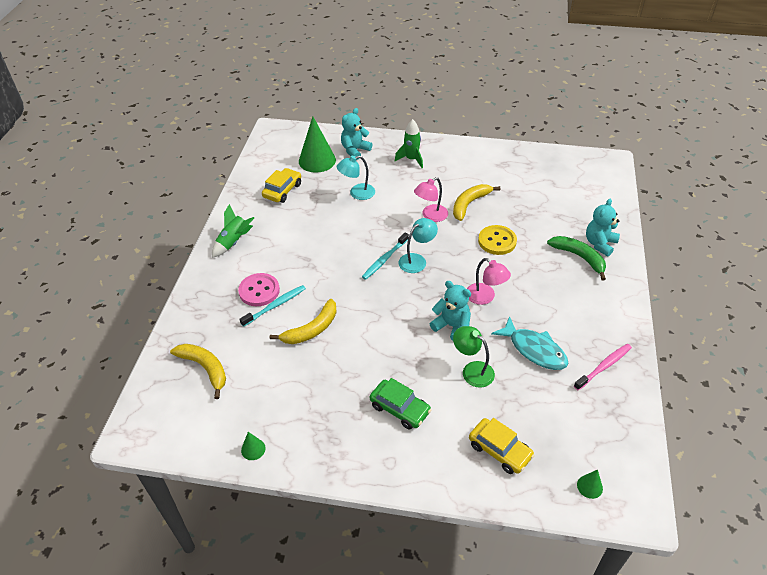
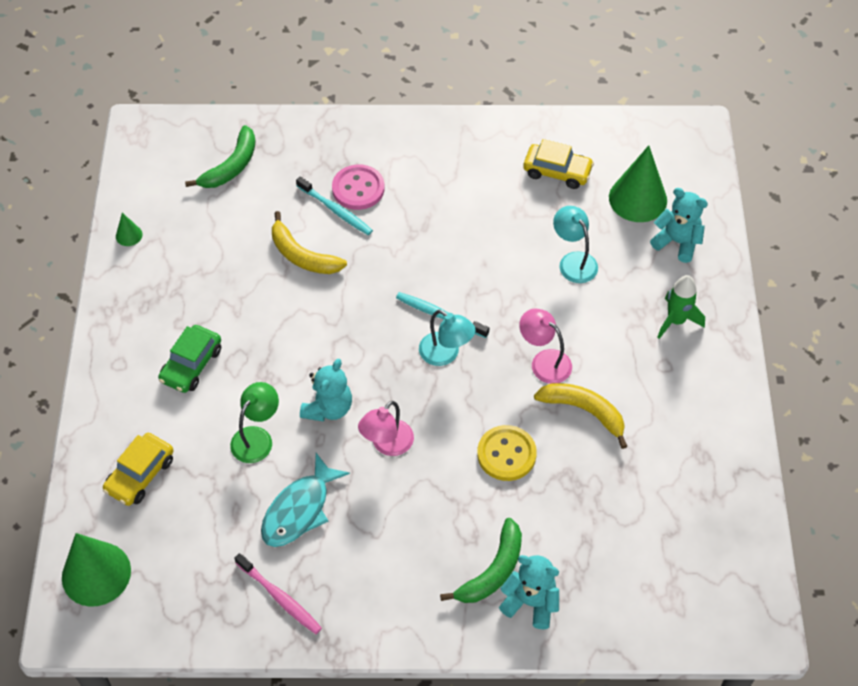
camera: 80 degrees right, 10 degrees up
(205, 368) = (231, 166): yellow banana -> green banana
(233, 242) = (440, 142): green rocket -> none
(589, 486) = (96, 574): green cone -> green cone, size x2.23

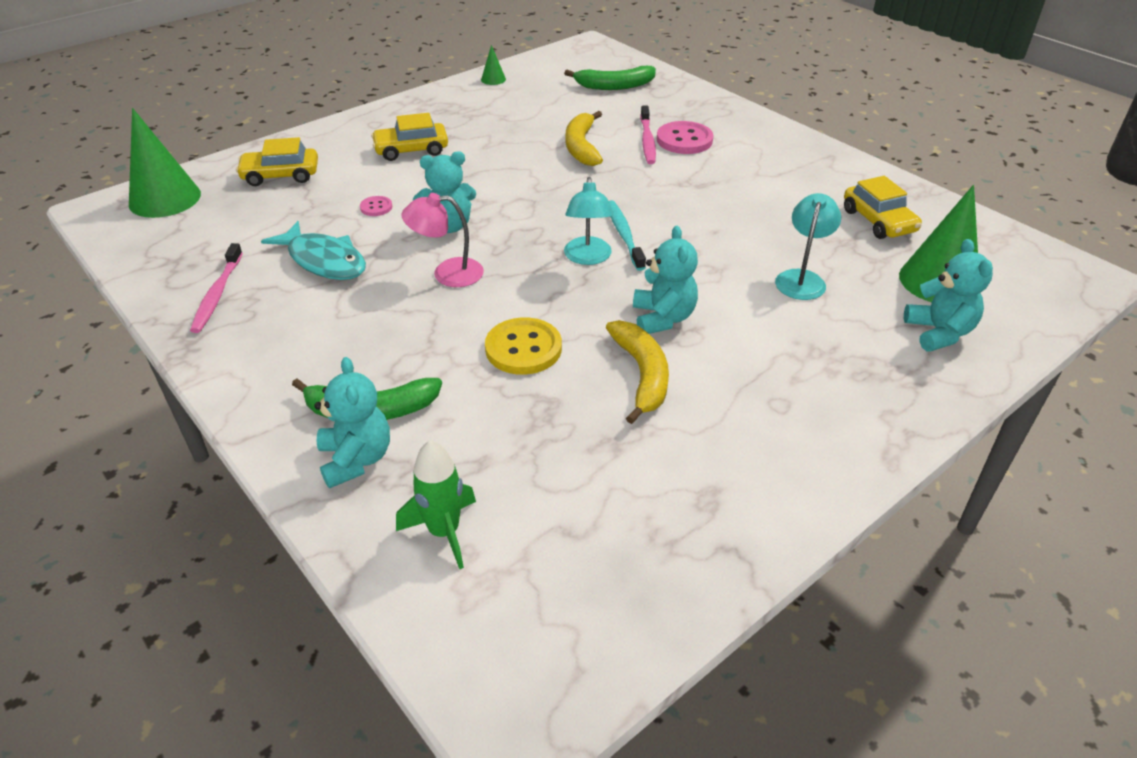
camera: 50 degrees right, 15 degrees down
(191, 365) = (411, 150): green car -> yellow car
(257, 437) = (376, 207): green lamp -> pink button
(299, 510) = (324, 261): turquoise fish -> turquoise fish turned 135 degrees counterclockwise
(336, 210) = (647, 141): turquoise toothbrush -> pink toothbrush
(544, 361) = (663, 318): pink lamp -> turquoise teddy bear
(676, 321) = (846, 383): green rocket -> green rocket (444, 532)

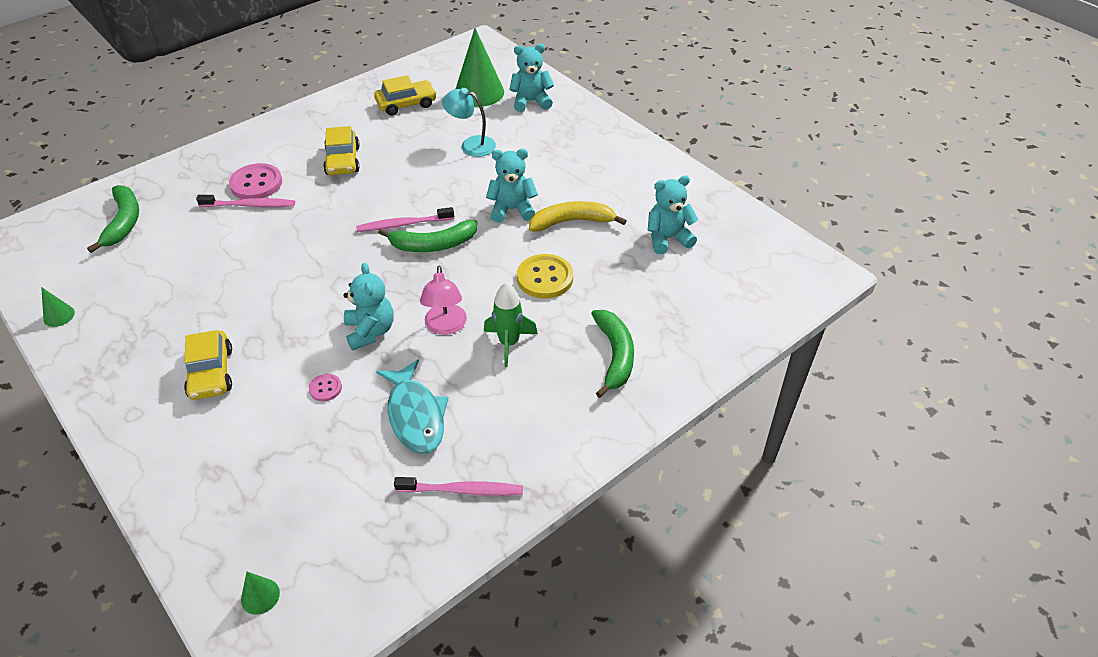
camera: 90 degrees left, 5 degrees up
(165, 199) = (260, 596): green cone -> green cone, size x0.45
(281, 175) = (234, 485): yellow car -> yellow car (343, 160)
(324, 261) = (415, 415): turquoise fish -> turquoise fish turned 120 degrees clockwise
(356, 459) = (663, 357): turquoise teddy bear -> turquoise teddy bear (667, 238)
(444, 532) = (718, 308): green rocket -> green rocket (509, 343)
(581, 147) = (247, 246): yellow banana -> none
(587, 258) = (433, 245): turquoise lamp -> green banana
(624, 235) = (403, 224): turquoise toothbrush -> pink toothbrush

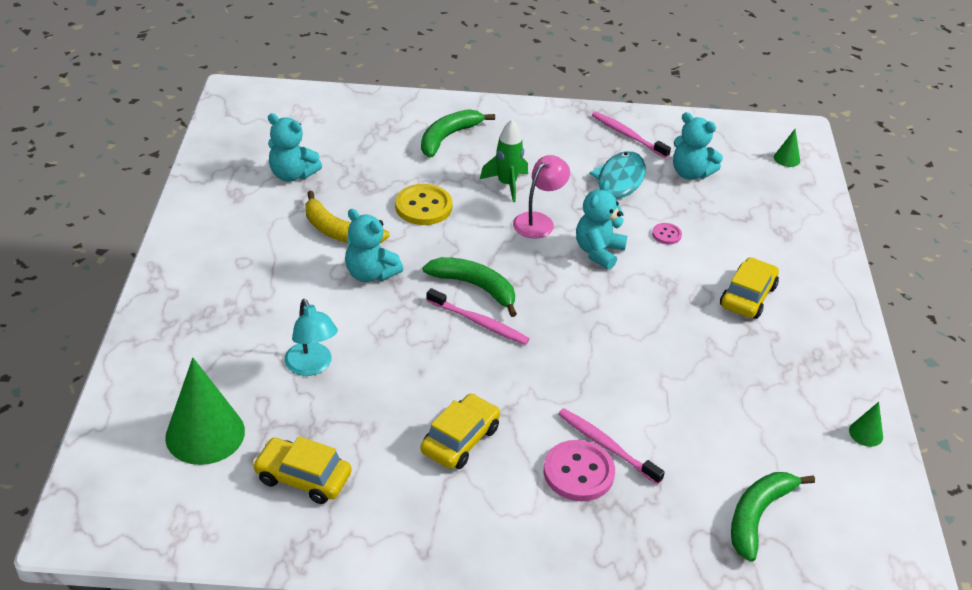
camera: 140 degrees left, 5 degrees down
(531, 101) = (176, 378): turquoise teddy bear -> turquoise teddy bear (690, 173)

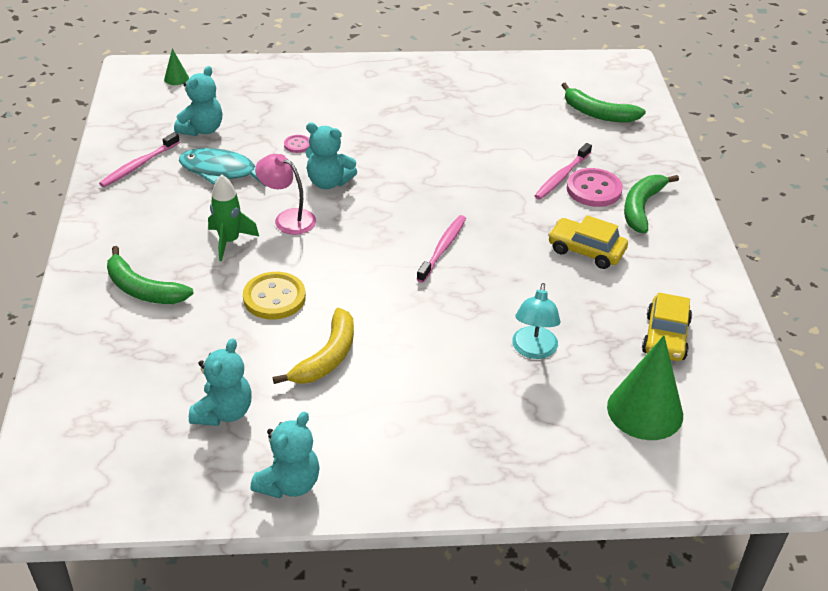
camera: 95 degrees left, 0 degrees up
(312, 366) = (533, 350): turquoise lamp -> turquoise lamp turned 135 degrees clockwise
(370, 274) = (391, 325): turquoise teddy bear -> turquoise teddy bear (289, 484)
(475, 287) = (394, 253): green banana -> green banana (641, 207)
(747, 296) = (371, 107): yellow car -> none
(866, 433) = (504, 67): green cone -> none

